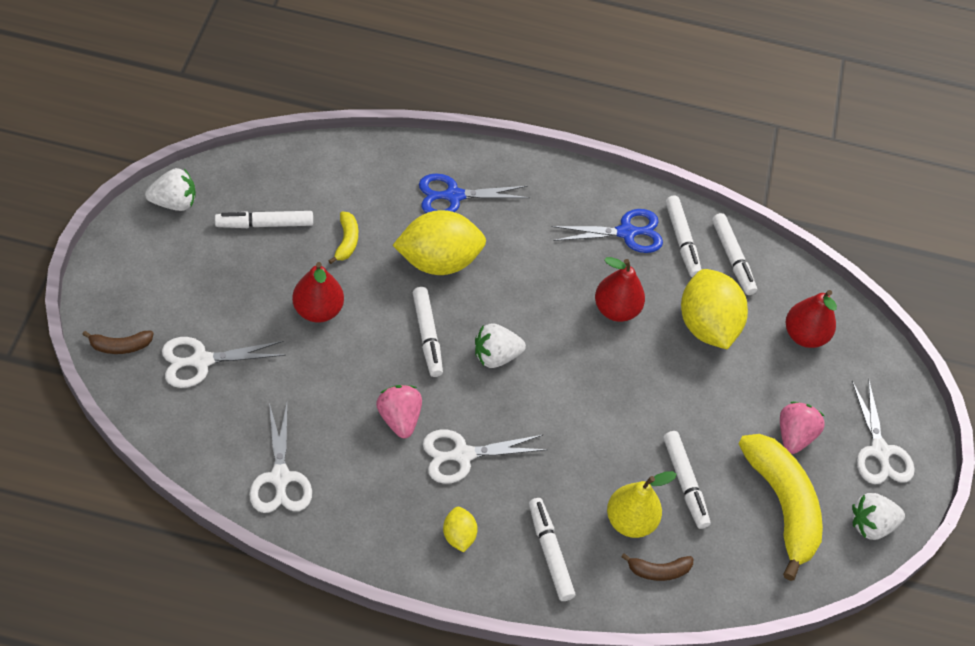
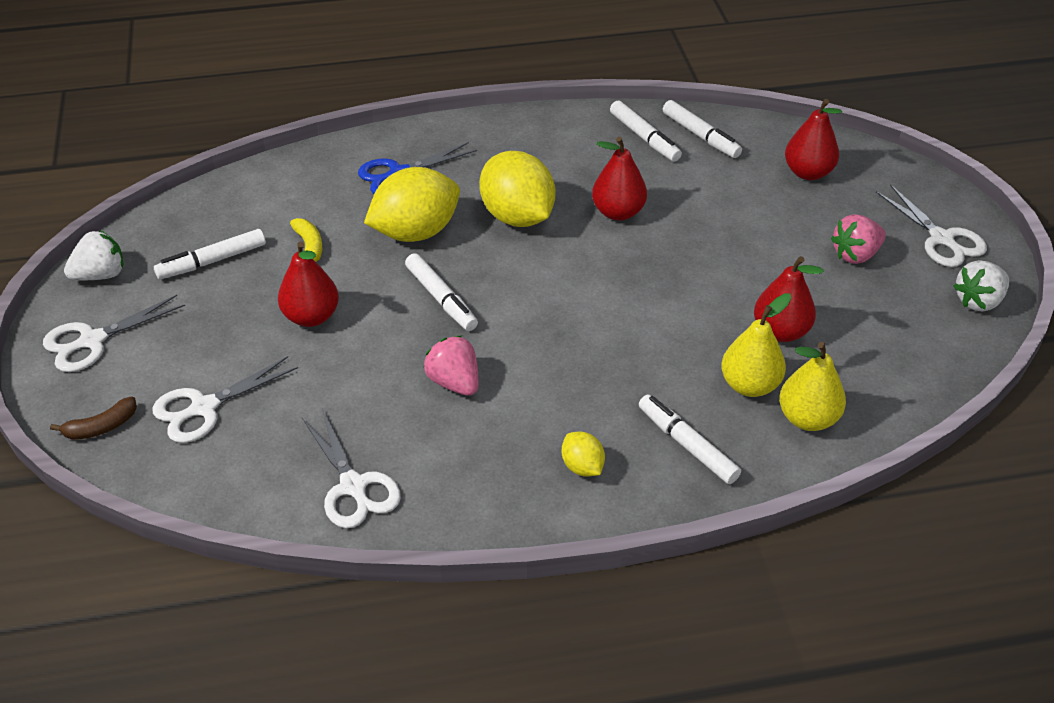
camera: 15 degrees left, 10 degrees down
(462, 455) = (541, 390): white scissors -> white scissors (92, 341)
(496, 356) = (523, 291): white strawberry -> none
(627, 232) = (588, 148): blue scissors -> none
(658, 571) = (807, 418): brown banana -> yellow pear
(685, 483) = (780, 331): white marker -> red pear
(707, 326) = (713, 196): yellow lemon -> yellow lemon (517, 217)
(782, 505) = (885, 316): yellow banana -> none
(794, 436) = (855, 255): pink strawberry -> pink strawberry turned 120 degrees counterclockwise

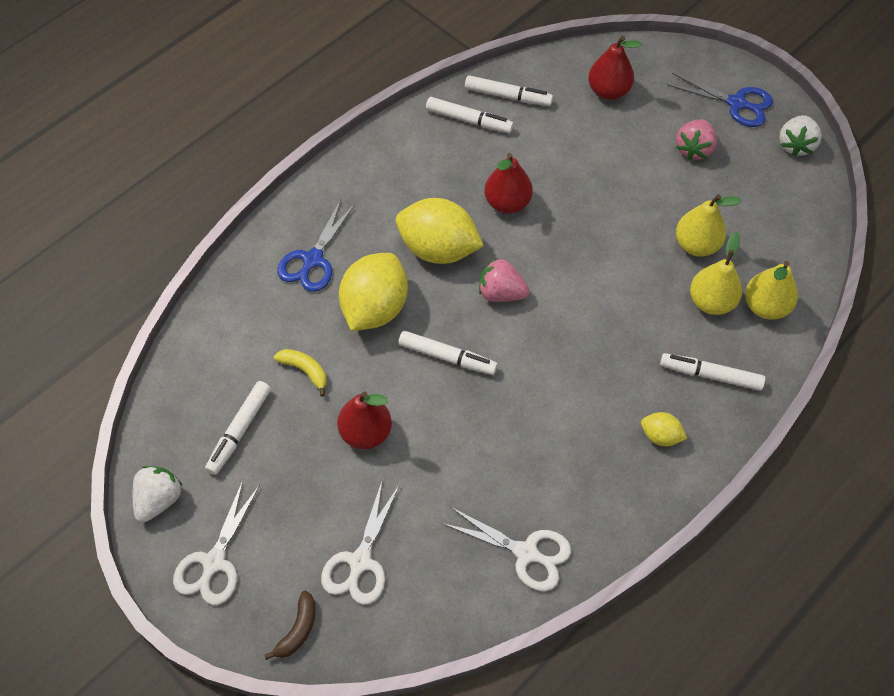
camera: 35 degrees left, 15 degrees up
(454, 382) = (519, 423): pink strawberry -> pink strawberry (501, 293)
(780, 331) = (696, 245): red pear -> yellow pear
(942, 239) = (737, 103): white scissors -> blue scissors

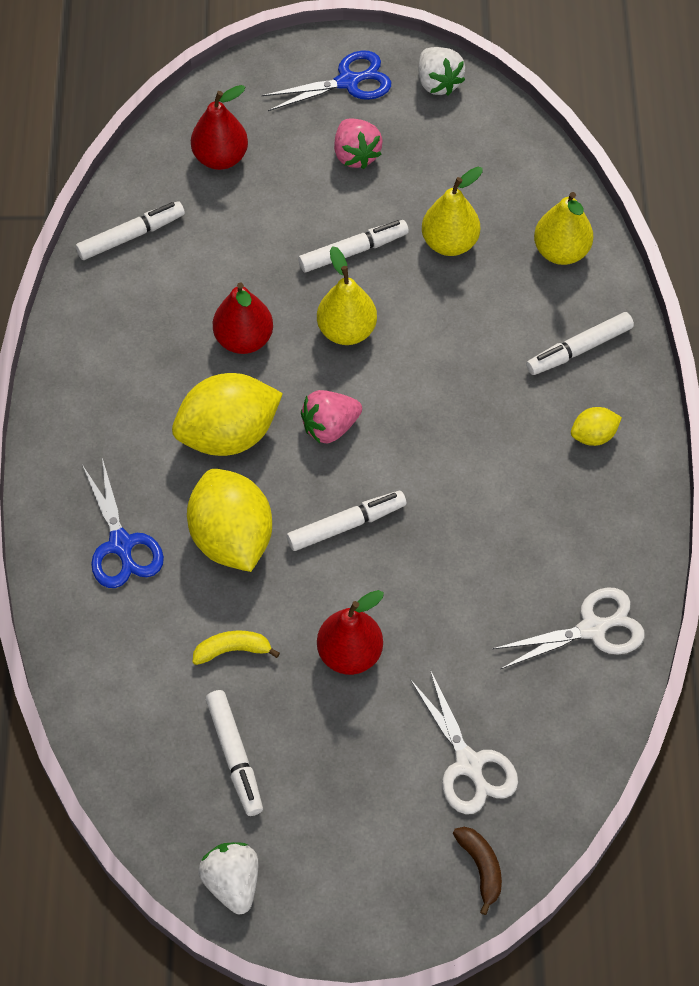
camera: 45 degrees left, 0 degrees up
(214, 562) = (346, 885): white scissors -> none
(469, 120) = (119, 289): white marker -> white marker (353, 251)
(711, 302) = (514, 284): yellow pear -> yellow pear (346, 331)

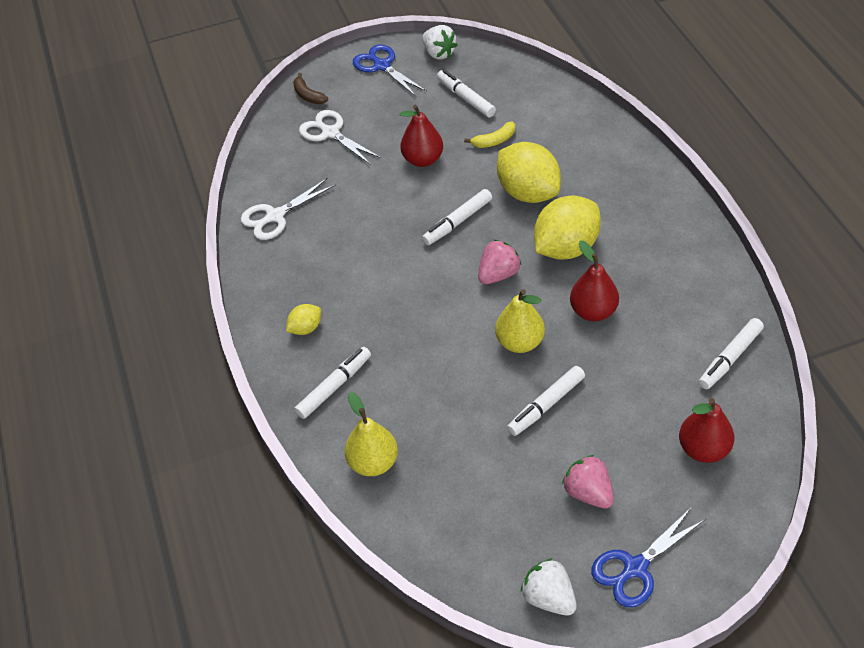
camera: 165 degrees right, 10 degrees down
(121, 545) = (595, 168): blue scissors -> blue scissors (381, 66)
(449, 243) = (470, 439): yellow pear -> none

